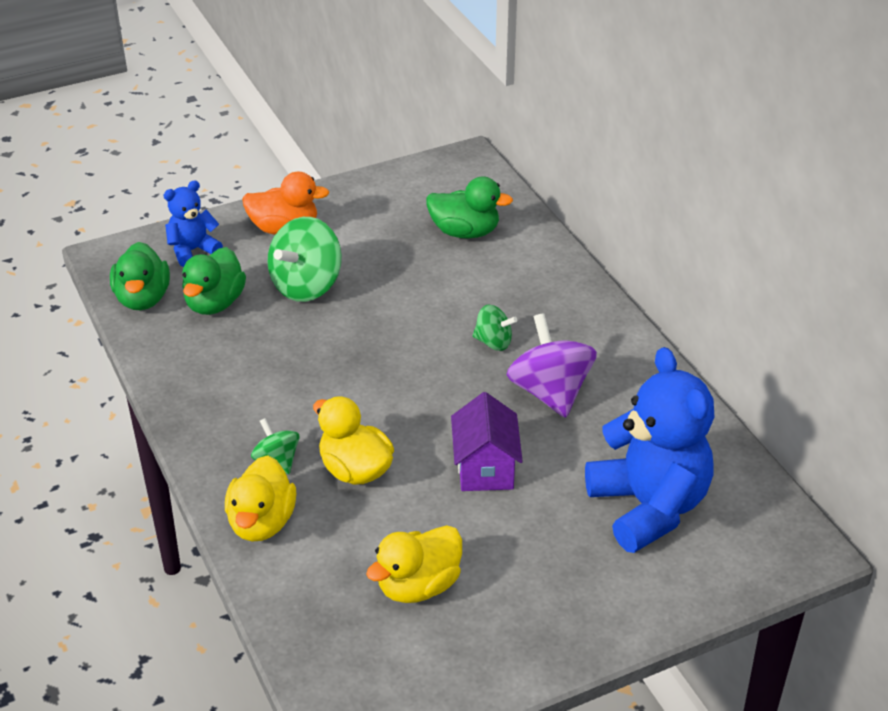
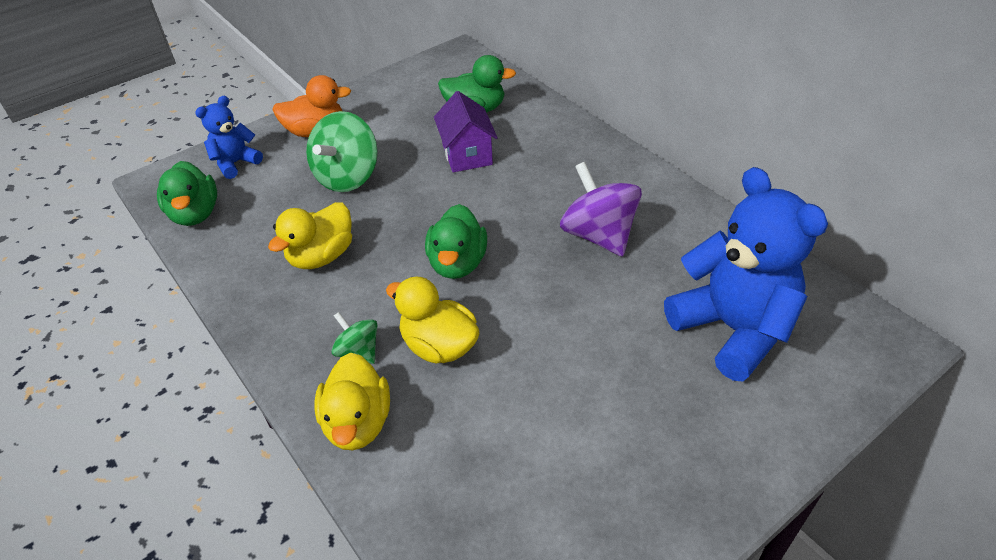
camera: 10 degrees left, 5 degrees up
(214, 303) = (265, 207): green duck -> green duck (457, 263)
(418, 586) = (540, 462): yellow duck -> yellow duck (321, 256)
(485, 468) = (565, 320): purple house -> purple house (467, 155)
(493, 342) = (531, 198): green spinning top -> none

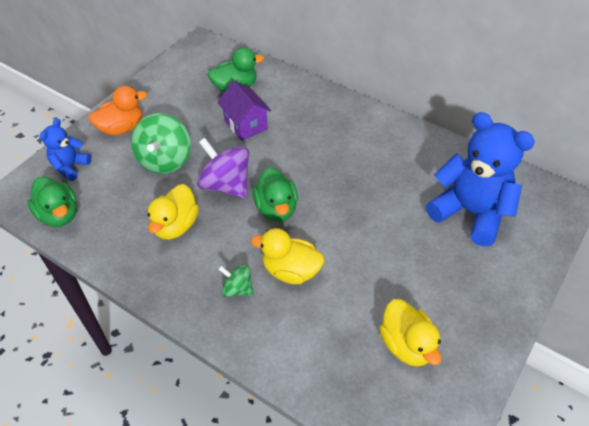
camera: 20 degrees left, 5 degrees up
(358, 423) = (261, 338): yellow duck -> yellow duck (406, 345)
(598, 235) = (362, 167): purple spinning top -> purple spinning top (226, 185)

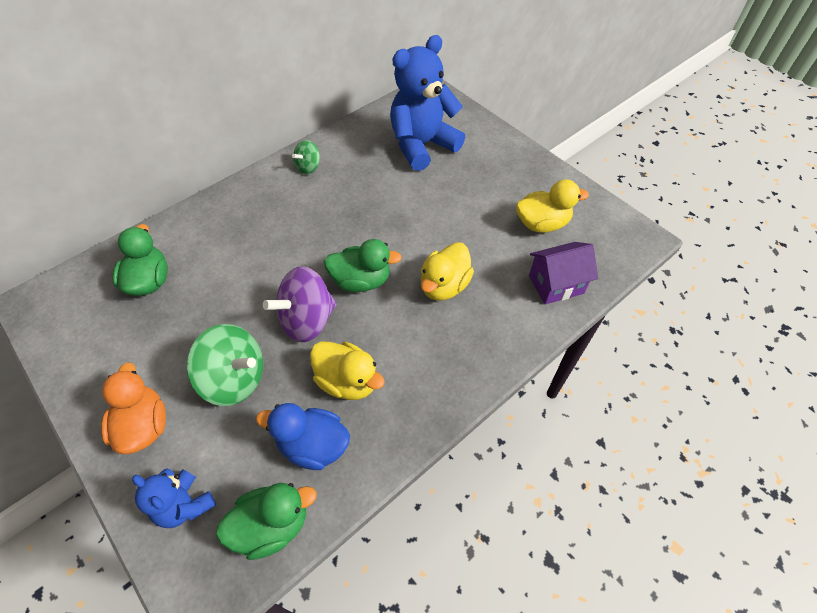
camera: 75 degrees left, 5 degrees up
(119, 220) = (313, 445): none -> blue duck
(237, 289) = (453, 335): green spinning top -> green spinning top (308, 167)
(245, 125) = (221, 283): purple house -> purple house (556, 284)

